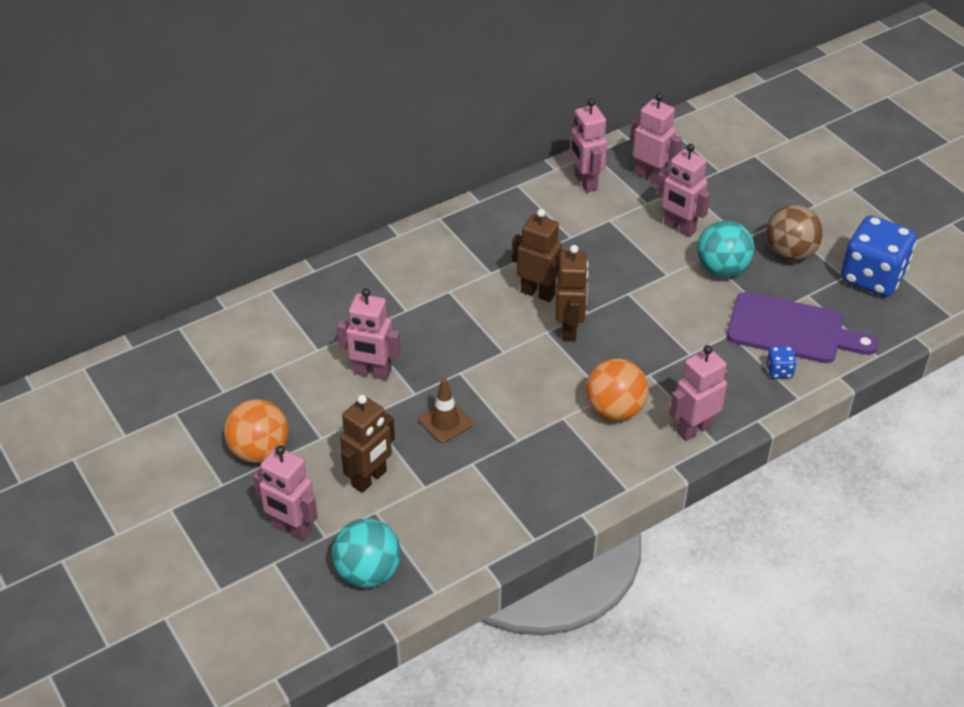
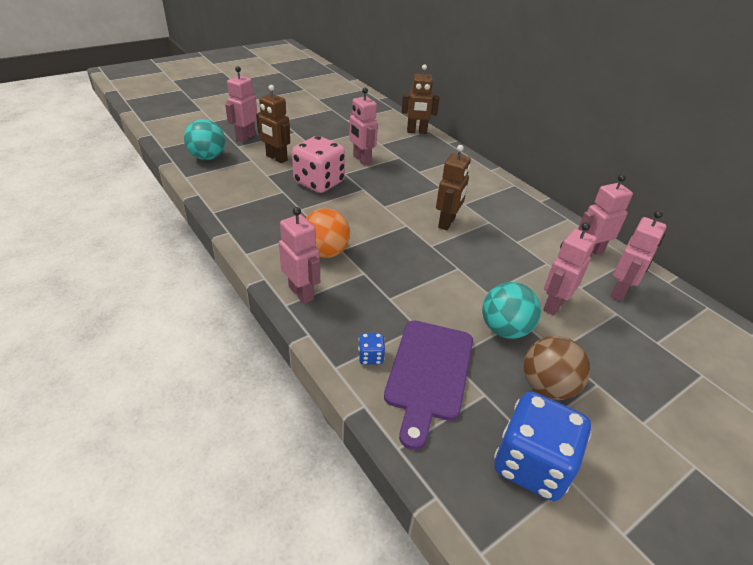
camera: 85 degrees right, 5 degrees down
(260, 451) = (302, 129): orange ball -> none
(372, 373) = (361, 160): pink robot -> pink robot turned 45 degrees counterclockwise
(445, 422) = (319, 183): brown traffic cone -> pink dice
(569, 329) = (410, 235): brown robot -> brown robot (416, 132)

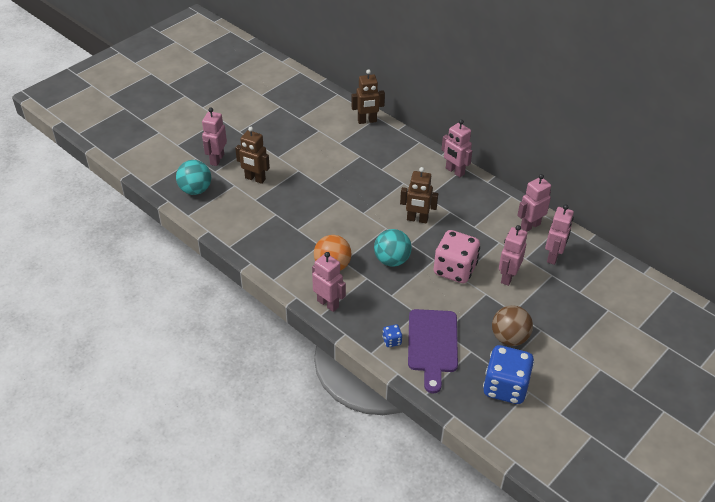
camera: 10 degrees left, 5 degrees up
(319, 183) = (302, 199): pink dice -> pink dice (454, 269)
(361, 160) = (328, 165): pink robot -> pink robot (454, 171)
(447, 223) = (417, 219): brown robot -> brown robot turned 90 degrees clockwise
(504, 329) = (476, 303): turquoise ball -> turquoise ball (392, 260)

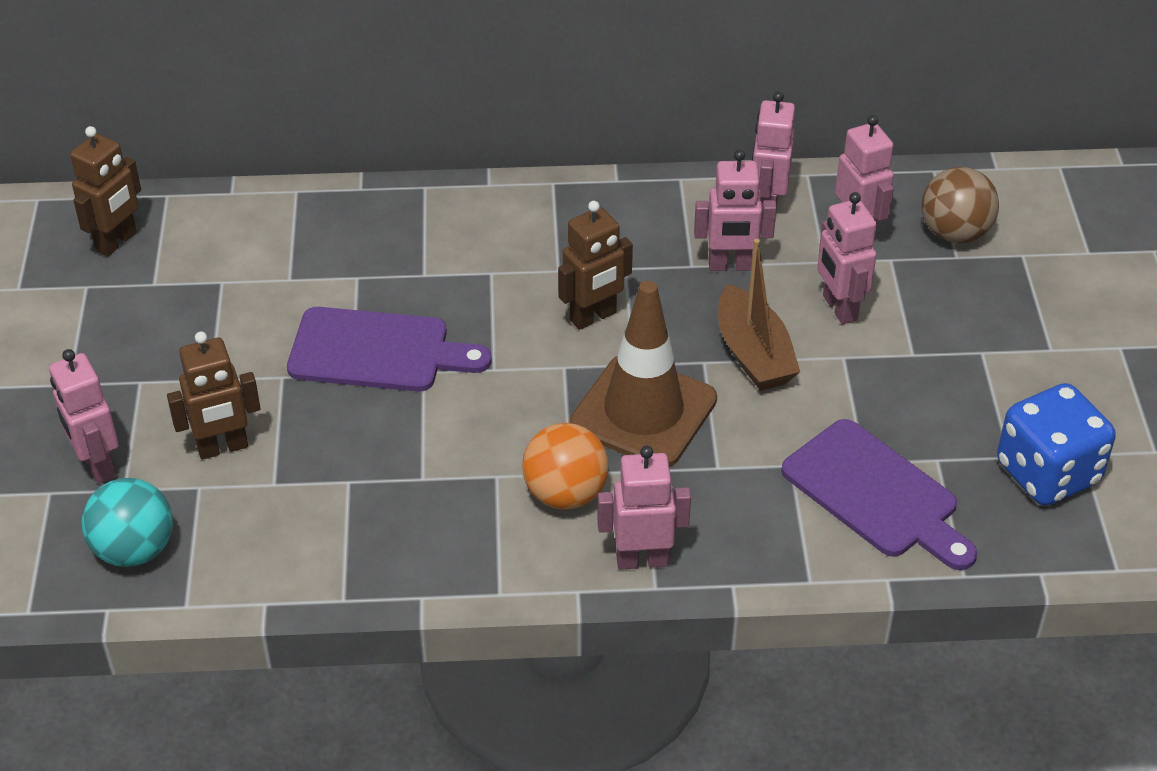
camera: 45 degrees left, 0 degrees up
(335, 182) = (377, 351): none -> purple cutting board
(367, 121) = (287, 209): brown robot -> brown robot (117, 242)
(392, 260) = (643, 412): turquoise ball -> brown traffic cone
(392, 341) = (814, 537): blue dice -> none
(454, 171) = (546, 198): pink robot -> pink robot (731, 266)
(454, 269) = (753, 354): pink dice -> brown boat
(509, 338) = (959, 397): brown ball -> brown ball (954, 233)

